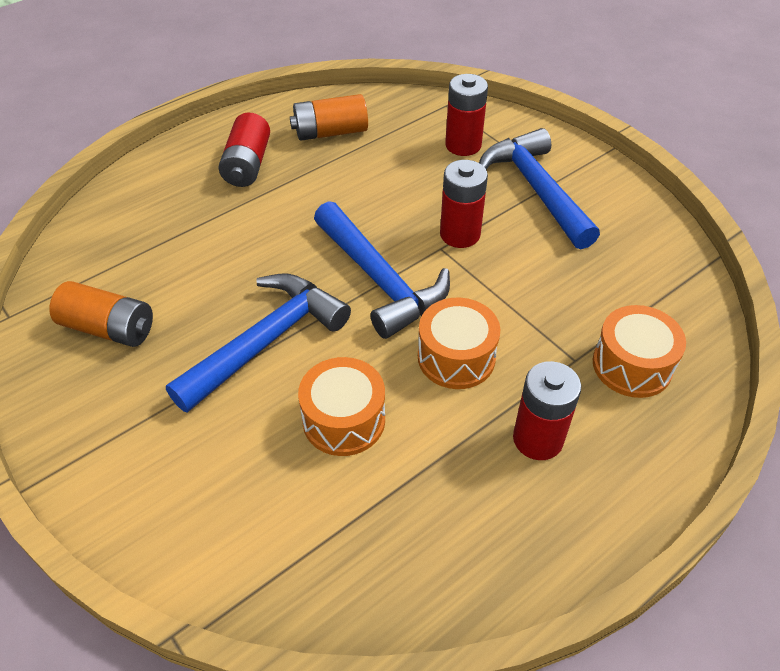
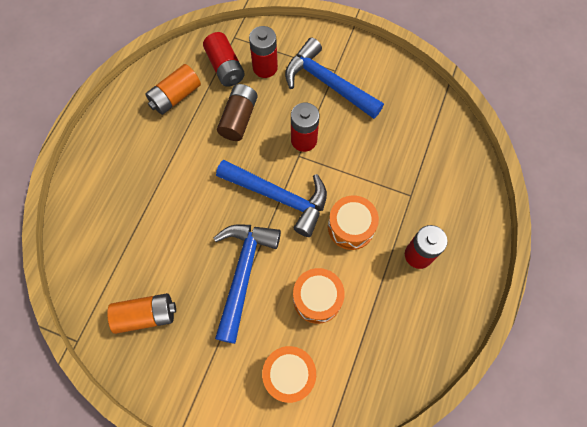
camera: 30 degrees left, 20 degrees up
(247, 165) = (140, 150): red battery -> red battery (225, 67)
(391, 181) = (239, 118): none -> brown battery
(632, 365) = (440, 184): orange drum -> orange drum (289, 375)

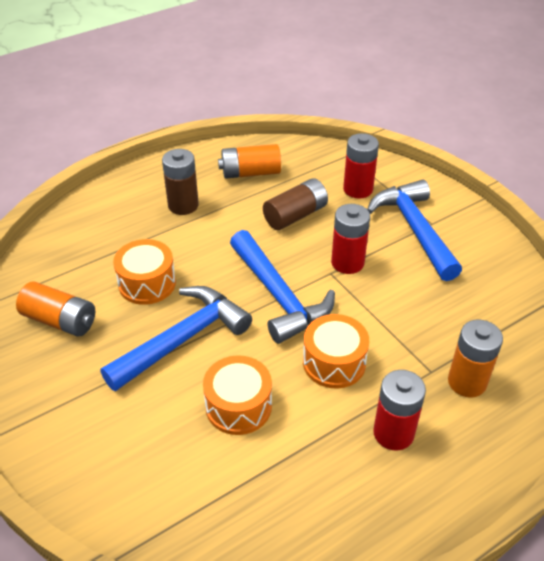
camera: 35 degrees right, 25 degrees down
(149, 158) = (183, 205): none -> brown battery
(225, 67) = (318, 172): red battery -> none
(289, 375) = (143, 459): orange drum -> orange drum (147, 283)
(435, 190) = (467, 382): none -> orange battery

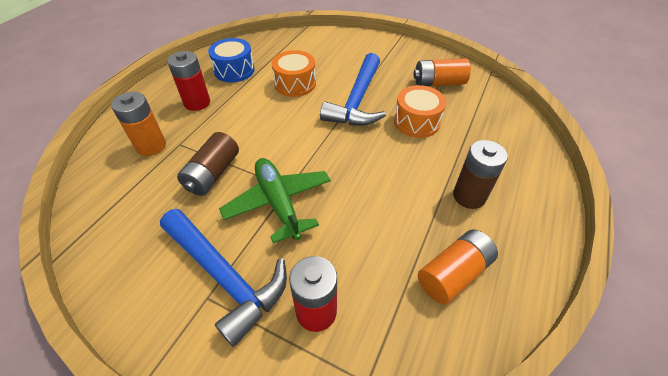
camera: 150 degrees right, 5 degrees up
(279, 296) = (317, 150): blue hammer -> none
(295, 215) = (359, 235): brown battery -> brown battery (212, 174)
(313, 483) = (234, 70): none -> blue drum
(334, 362) = (250, 124): orange drum -> none
(347, 263) = (278, 203): red battery -> green plane

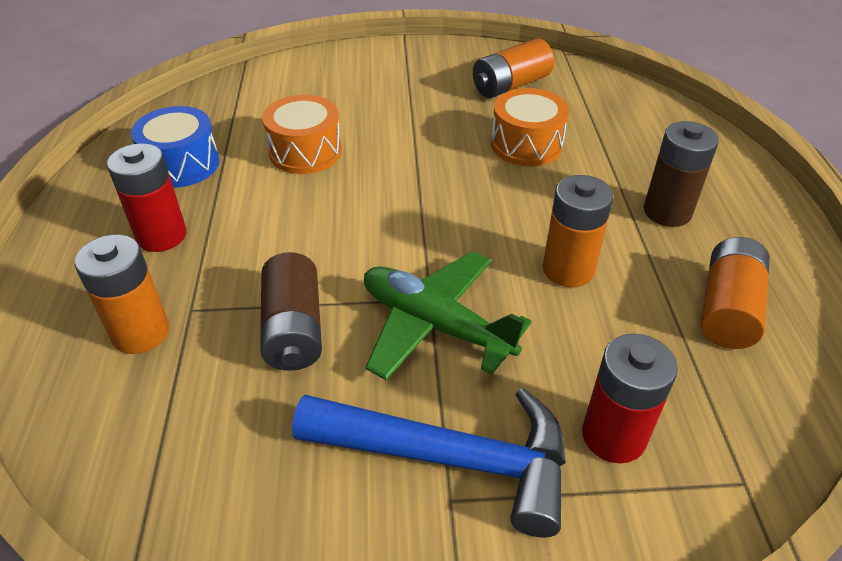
camera: 30 degrees left, 5 degrees down
(357, 101) = (422, 145): blue hammer -> none
(376, 204) = (568, 269): none -> orange battery

